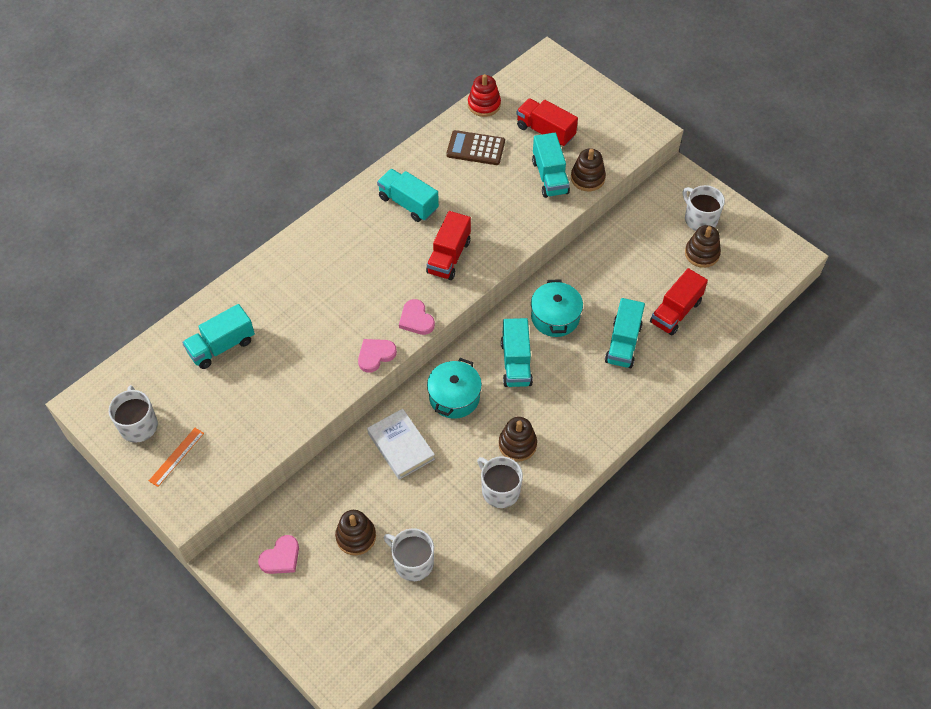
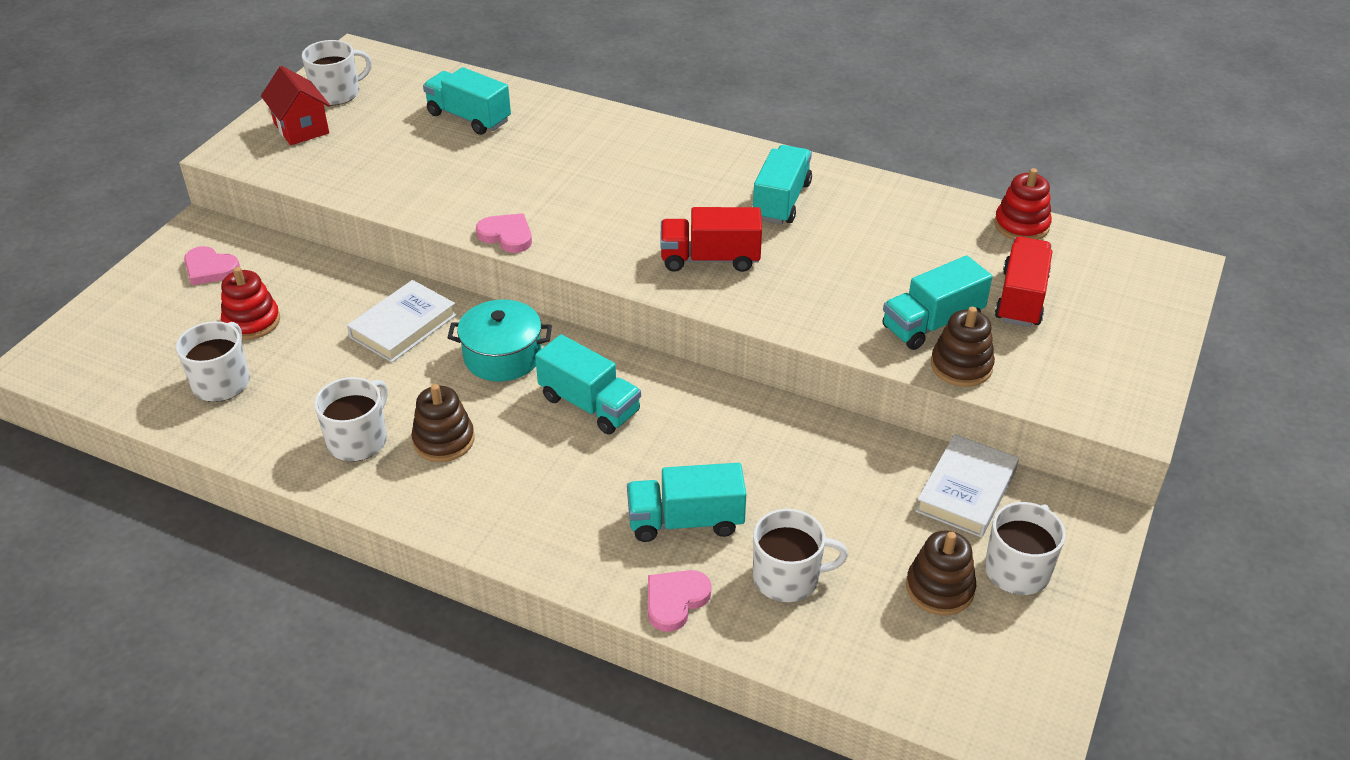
camera: 70 degrees right, 15 degrees down
(176, 456) = (301, 128): orange ruler -> red house
(356, 537) = (252, 322): brown stacking toy -> red stacking toy
(416, 319) = (583, 256): pink heart -> pink heart (675, 601)
(475, 148) = (929, 237): brown calculator -> none
(516, 363) = (589, 405): turquoise truck -> turquoise truck turned 120 degrees counterclockwise
(555, 317) = (696, 428): turquoise pot -> none
(644, 218) = (966, 490): none -> white book
(675, 312) = (787, 577): red truck -> white mug

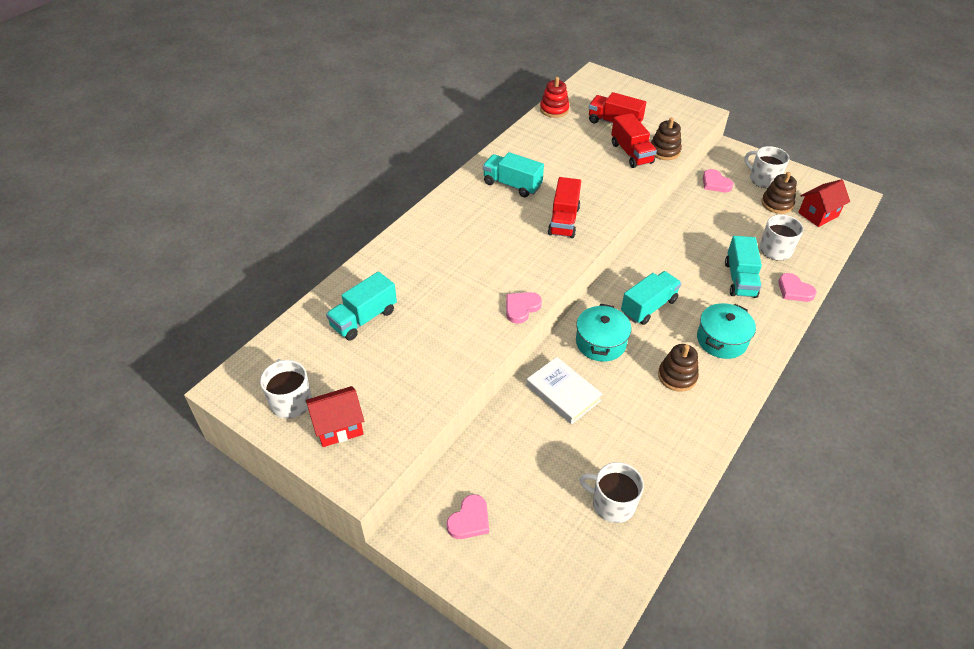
camera: 80 degrees left, 5 degrees up
(252, 322) = (544, 486): red stacking toy -> none
(358, 440) = (676, 420): white mug -> none
(528, 493) = (721, 340): none -> turquoise pot
(931, 659) = (818, 214): none -> red house
(932, 324) = (631, 153): turquoise truck -> red truck
(966, 490) = (715, 183): white book -> pink heart

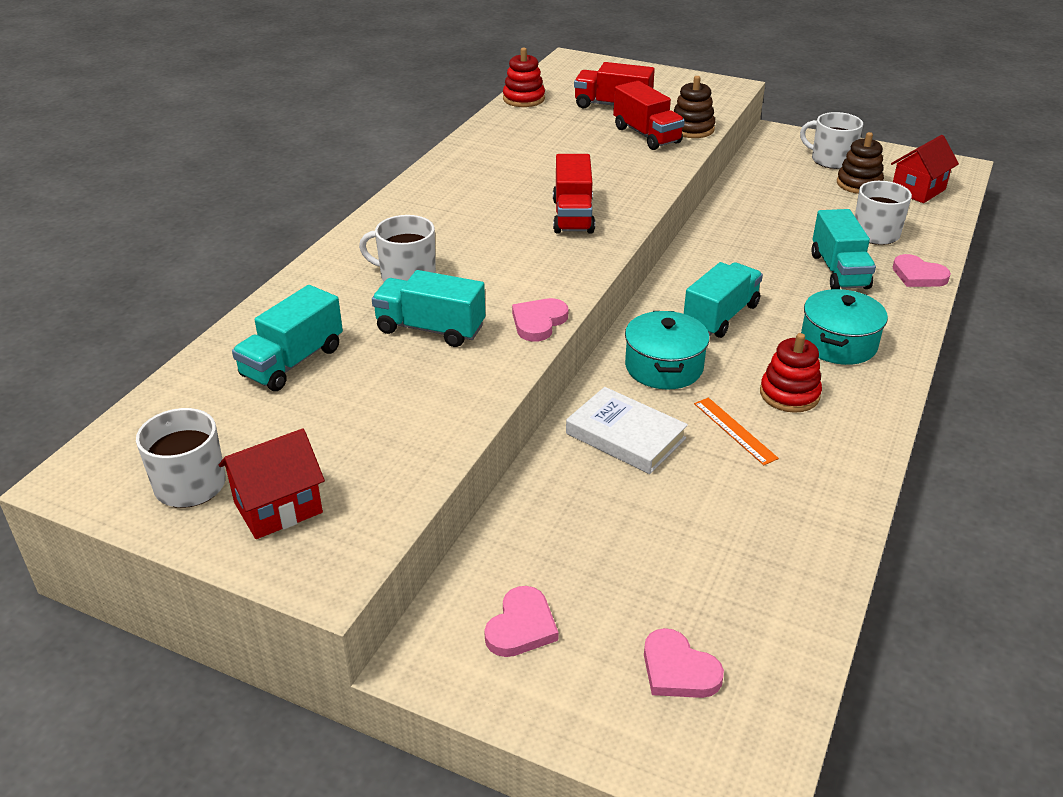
camera: 10 degrees left, 10 degrees down
(512, 185) = (485, 183): turquoise truck -> turquoise truck (430, 329)
(612, 503) = (744, 570): white mug -> white mug (406, 276)
(634, 399) = (735, 430): none -> orange ruler
(677, 376) = (789, 394): brown stacking toy -> red stacking toy
(715, 183) = (768, 170): pink heart -> pink heart (678, 670)

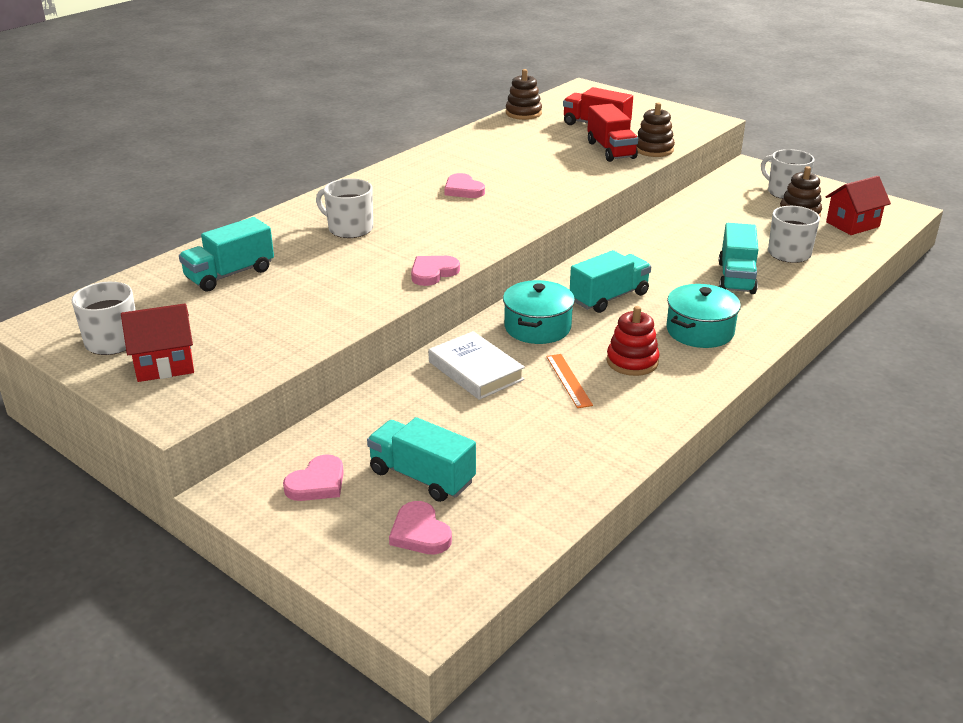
camera: 15 degrees right, 5 degrees down
(430, 329) = (345, 266): turquoise truck -> turquoise truck (422, 477)
(523, 99) = (523, 113): red stacking toy -> brown stacking toy
(573, 216) = (509, 202): red truck -> none
(918, 275) = (807, 290): pink heart -> pink heart (463, 189)

